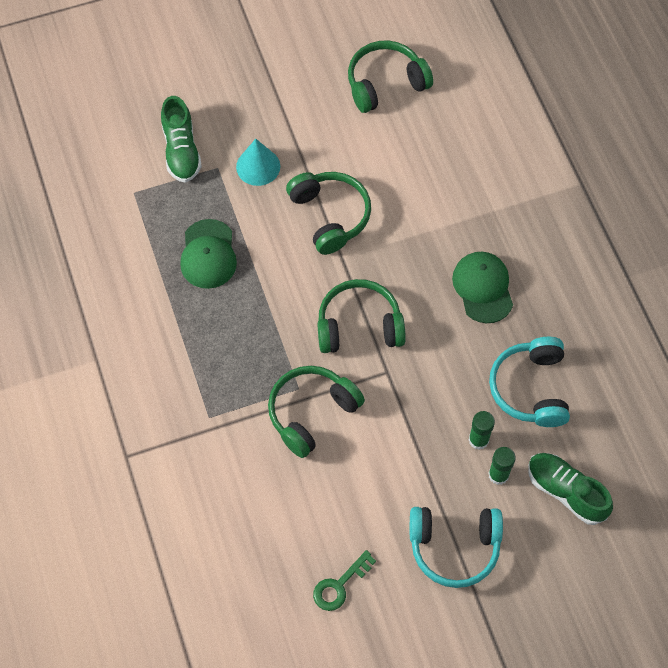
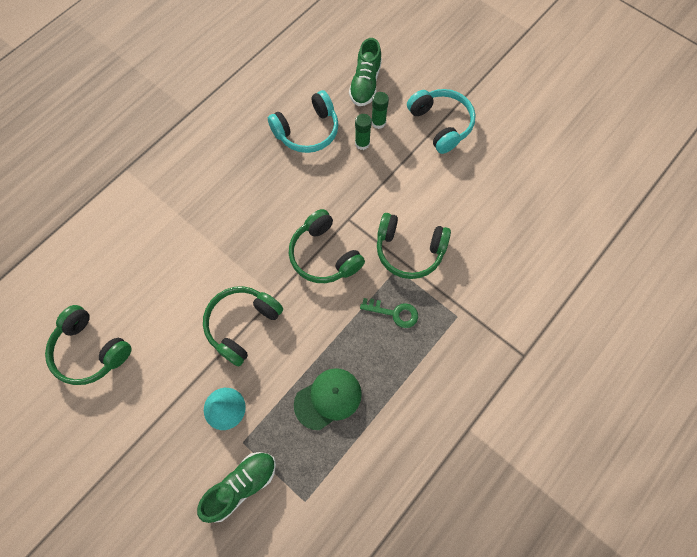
camera: 120 degrees left, 5 degrees up
(339, 585) = (509, 173): green key -> green key (394, 313)
(483, 288) = (247, 191): green cap -> none

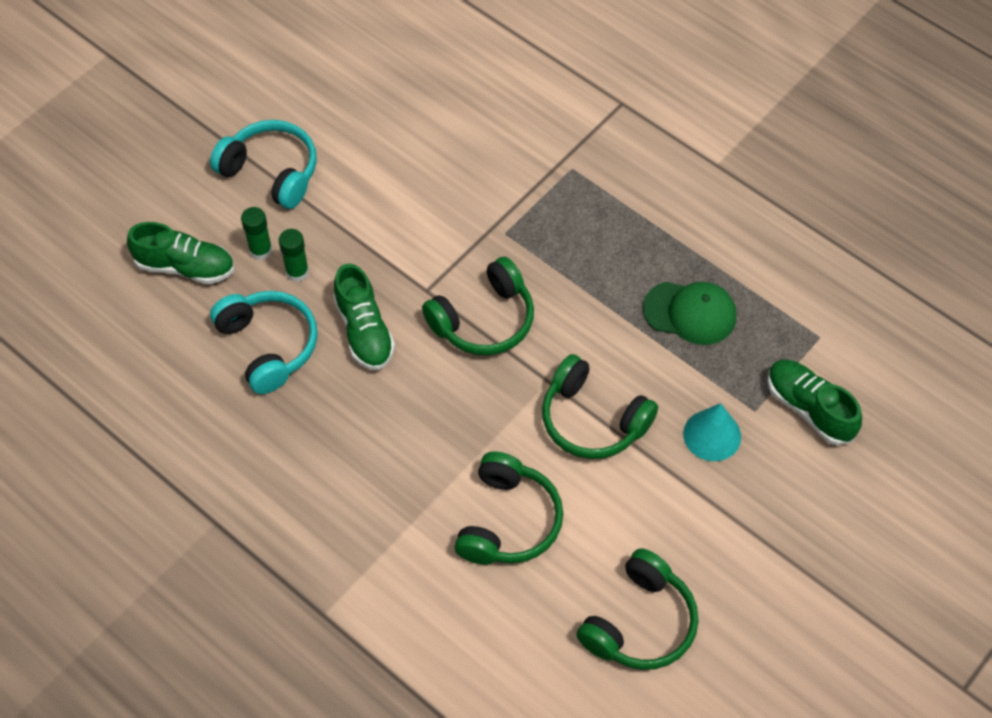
camera: 90 degrees left, 10 degrees down
(317, 183) = (364, 331): none -> green shoe
(328, 399) = (690, 313): green cap -> green cap turned 135 degrees clockwise
(394, 313) = (569, 237): green key -> none
(409, 250) = (477, 217): green headphones -> green headphones (508, 521)
(441, 124) = (271, 172): turquoise headphones -> turquoise headphones turned 60 degrees clockwise

